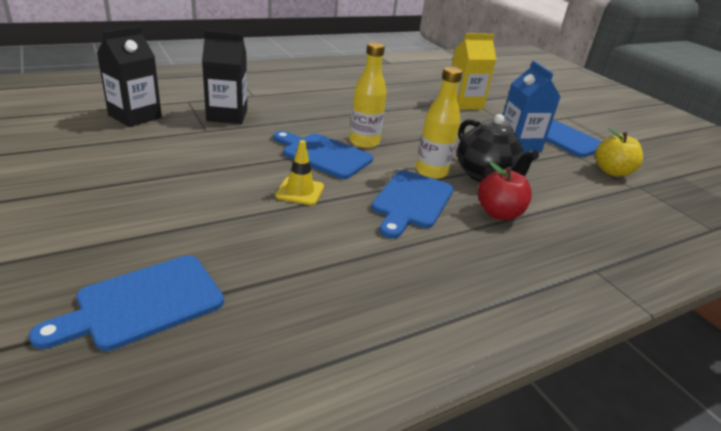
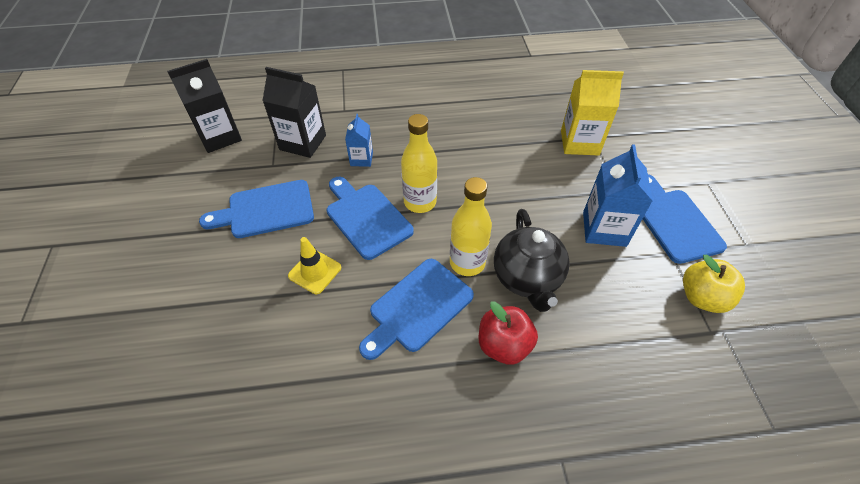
camera: 25 degrees right, 20 degrees up
(143, 303) = (121, 393): blue cutting board -> blue cutting board (266, 210)
(292, 122) = (361, 159): none -> blue carton

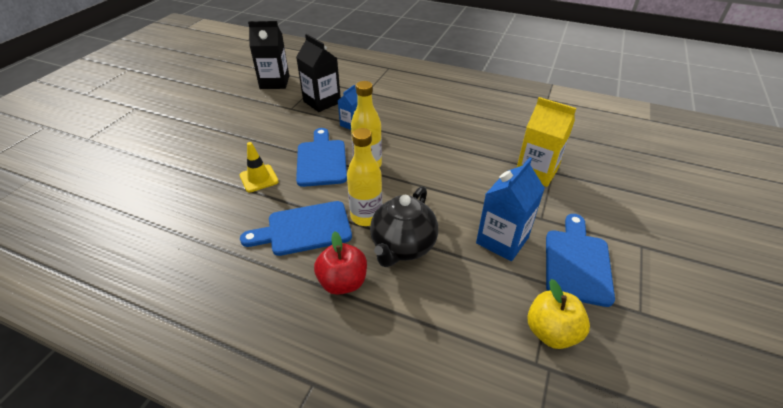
camera: 30 degrees right, 10 degrees down
(266, 210) = (263, 132): blue cutting board -> none

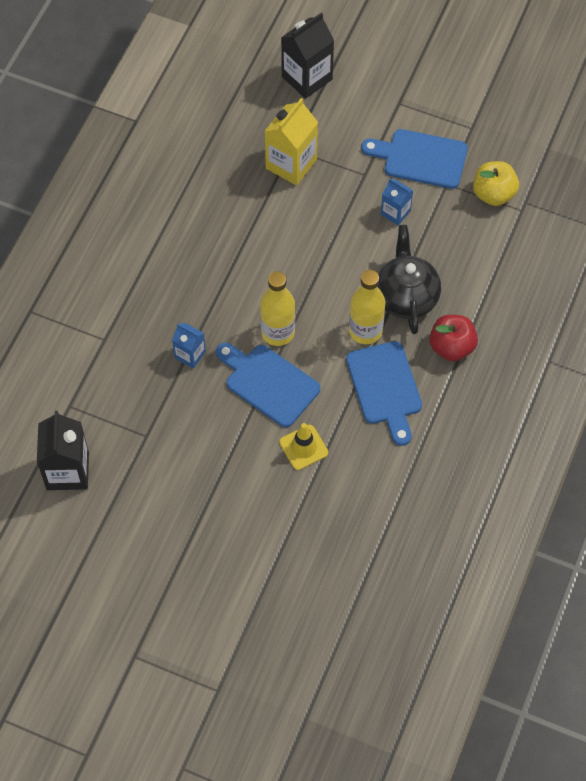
camera: 90 degrees left, 20 degrees up
(321, 160) = (268, 383): blue cutting board -> blue cutting board turned 45 degrees clockwise
(322, 102) = (130, 397): black carton -> black carton (307, 78)
(403, 246) = (406, 297): black teapot -> black teapot turned 120 degrees counterclockwise
(502, 240) = (395, 212): blue carton -> blue carton, size x0.57

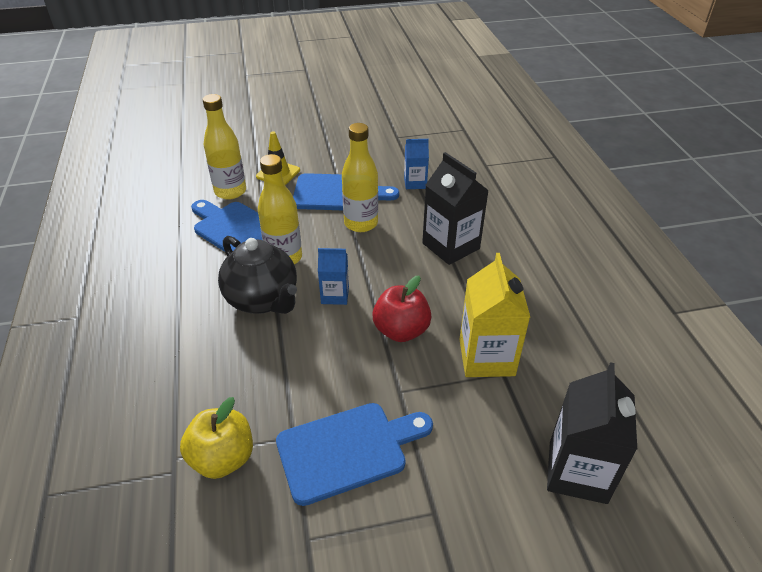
camera: 145 degrees right, 20 degrees down
(67, 471) = (426, 107): black carton -> black carton (451, 246)
(363, 446) = (230, 191): none -> yellow bottle
(395, 212) = (331, 370): blue carton -> blue carton (335, 295)
(451, 347) = (190, 283): red apple -> red apple (401, 330)

